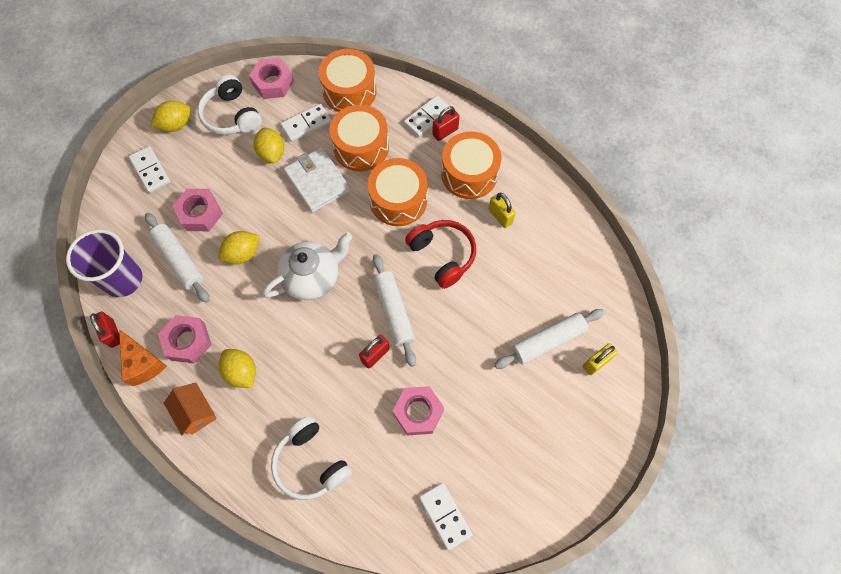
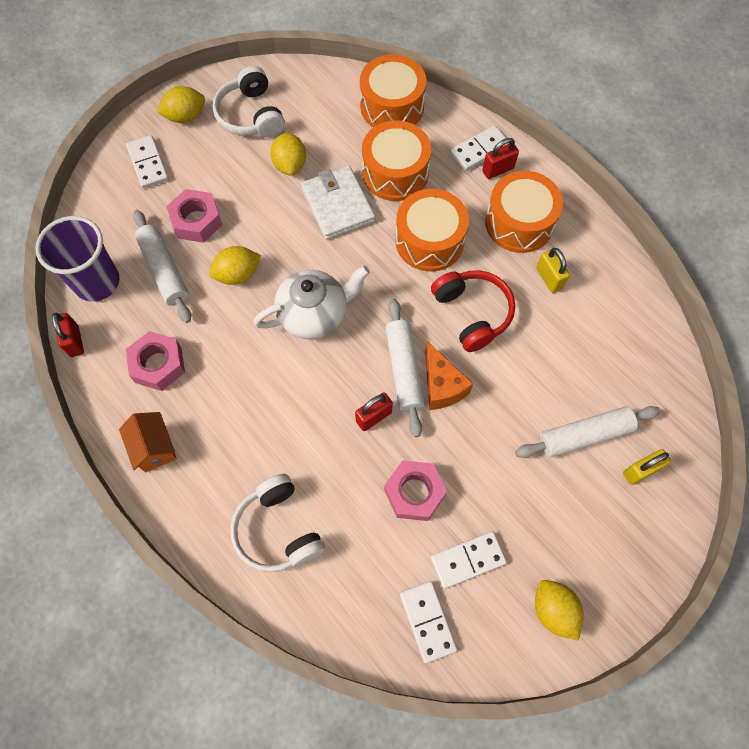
camera: 10 degrees right, 0 degrees up
(143, 363) = (103, 381): orange cheese -> orange cheese (442, 386)
(241, 372) = (214, 410): yellow lemon -> yellow lemon (553, 610)
(273, 83) = (304, 85): pink nut -> none
(306, 124) = (335, 137): white domino -> white domino (467, 560)

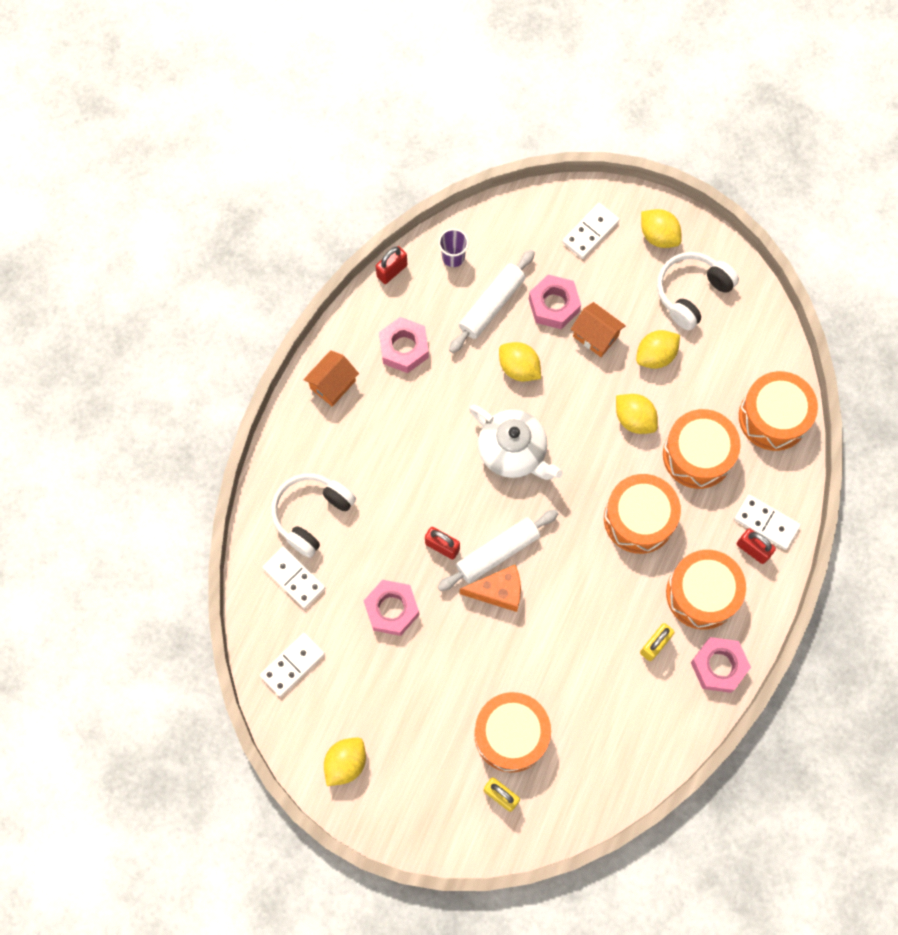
camera: 65 degrees right, 5 degrees up
(97, 282) = (453, 257): purple cup -> purple cup, size x0.51
(245, 201) = (595, 336): none -> orange house
(338, 205) = (634, 419): white wallet -> yellow lemon
(442, 386) = (498, 591): orange cheese -> orange cheese turned 135 degrees counterclockwise
(467, 560) = (355, 677): white domino -> white domino (294, 578)
(472, 313) = (582, 589): red headphones -> none
(584, 435) = (511, 734): white rolling pin -> orange drum
(588, 238) = (718, 666): none -> pink nut

